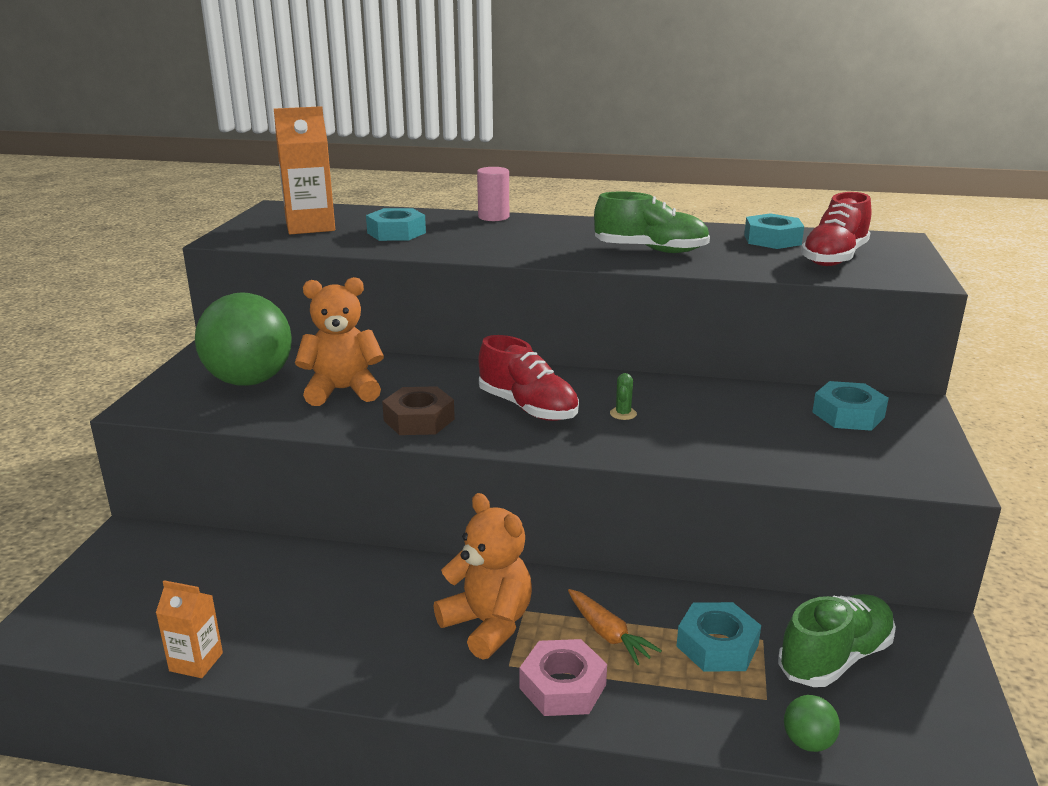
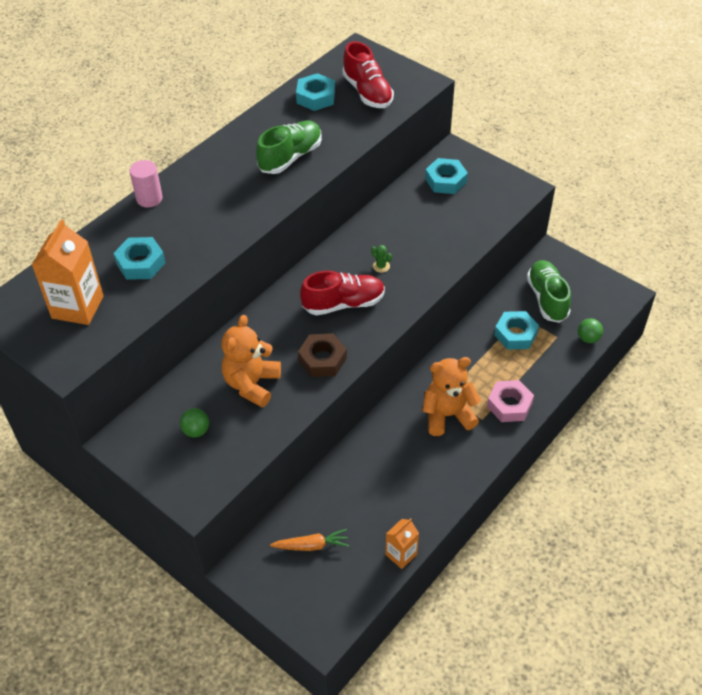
camera: 60 degrees left, 25 degrees up
(249, 381) = (196, 431): green ball -> green ball, size x0.41
(607, 634) = (483, 370): orange carrot -> orange carrot (311, 545)

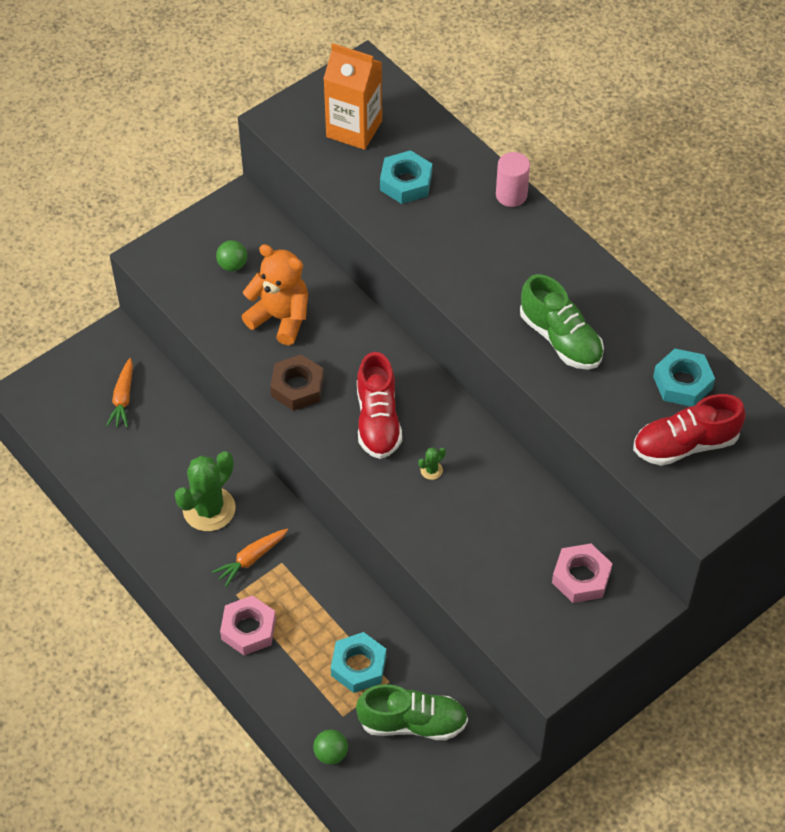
camera: 100 degrees right, 5 degrees up
(401, 554) = (86, 476): orange carton -> none
(410, 453) = (209, 509): none -> green cactus
(445, 180) = (581, 577): turquoise nut -> pink nut
(447, 415) = (251, 558): orange teddy bear -> orange carrot

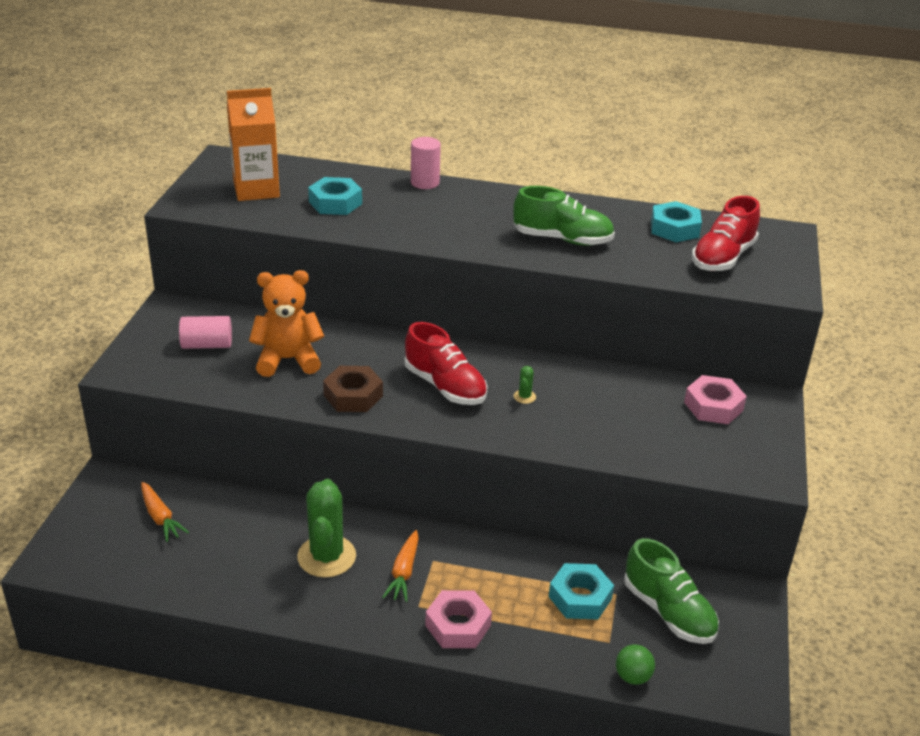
camera: 40 degrees left, 20 degrees down
(232, 265) = (207, 345): green ball -> pink cylinder
(412, 723) = (668, 612): green shoe -> green shoe turned 90 degrees clockwise

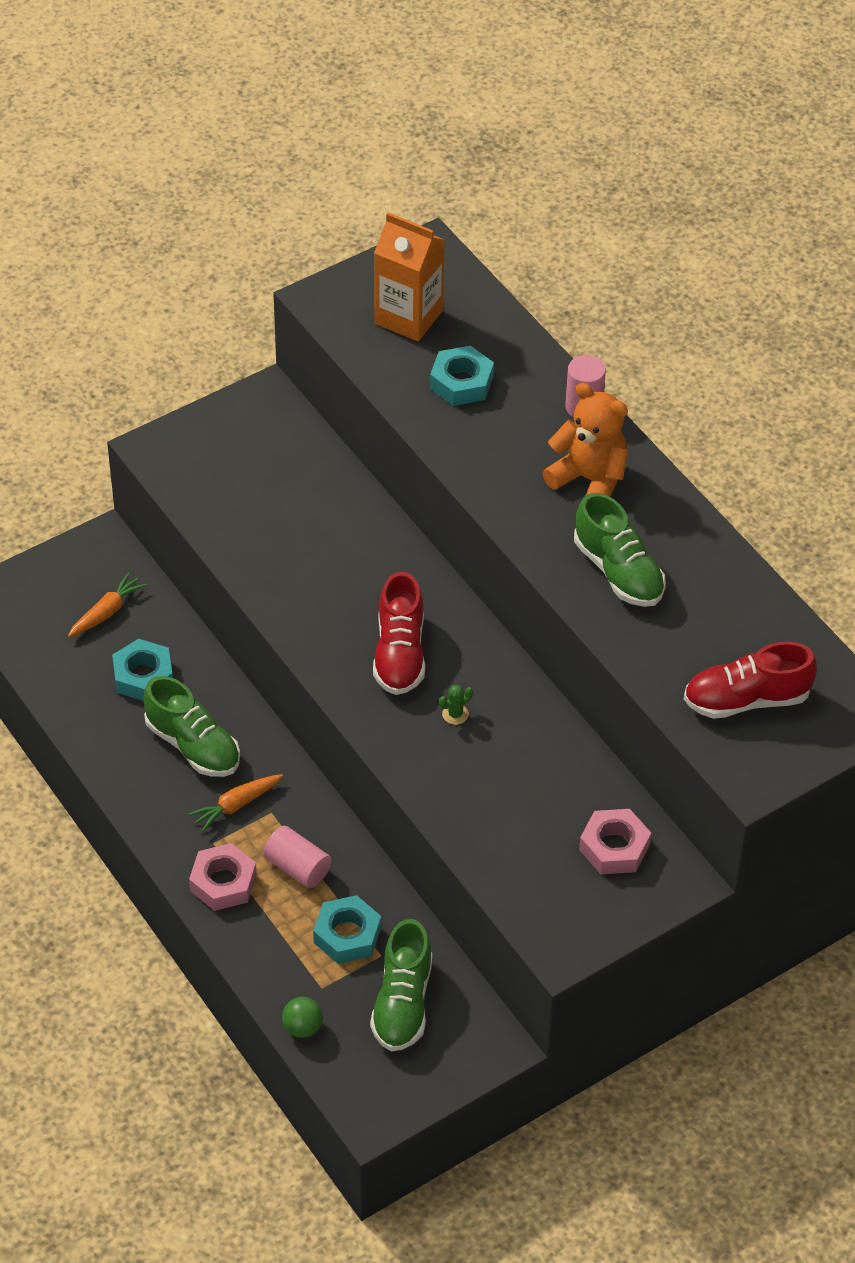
camera: 45 degrees right, 15 degrees up
(160, 517) = (106, 612): orange carrot -> orange carrot turned 150 degrees counterclockwise
(207, 345) = (250, 465): pink cylinder -> pink cylinder (297, 867)
(288, 360) = (300, 530): orange teddy bear -> orange teddy bear (589, 480)
(326, 556) = (193, 745): green cactus -> green shoe
(353, 395) = (310, 608): brown nut -> none
(674, 229) = (754, 632): turquoise nut -> turquoise nut (143, 676)

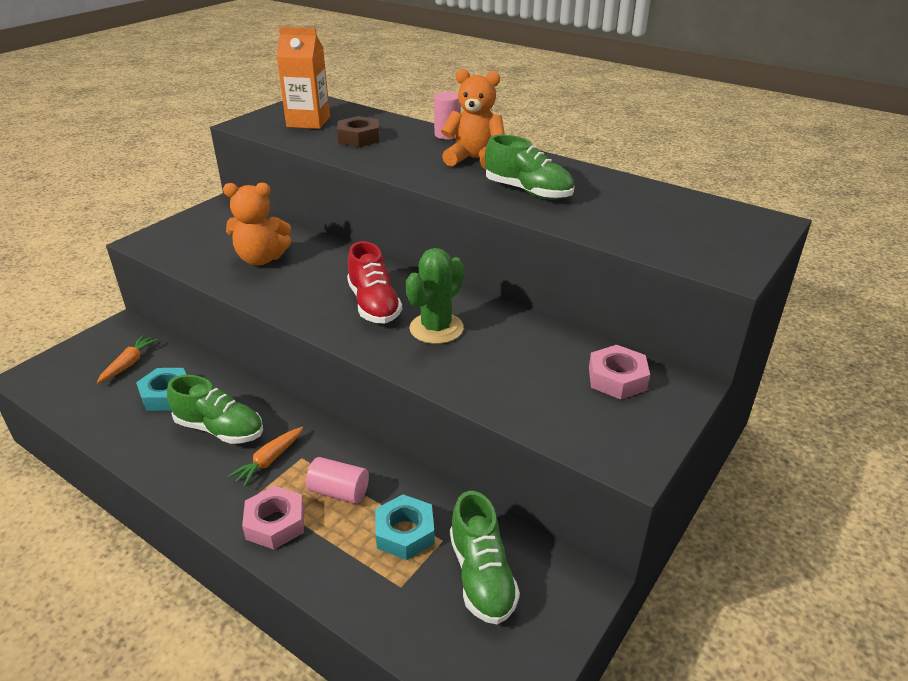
camera: 20 degrees left, 15 degrees down
(291, 528) = (261, 259): none -> orange teddy bear
(302, 1027) = (397, 631): green ball -> none
(455, 714) = (436, 328): green cactus -> green cactus, size x2.45
(461, 382) = (359, 138): turquoise nut -> brown nut
(746, 700) = (679, 231): red shoe -> none

